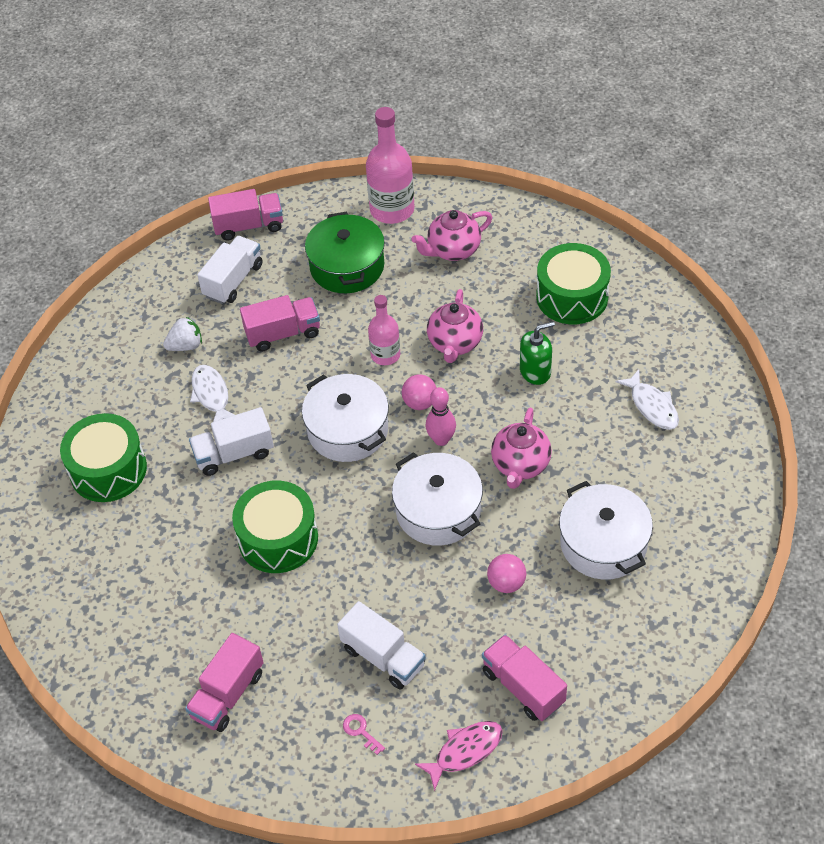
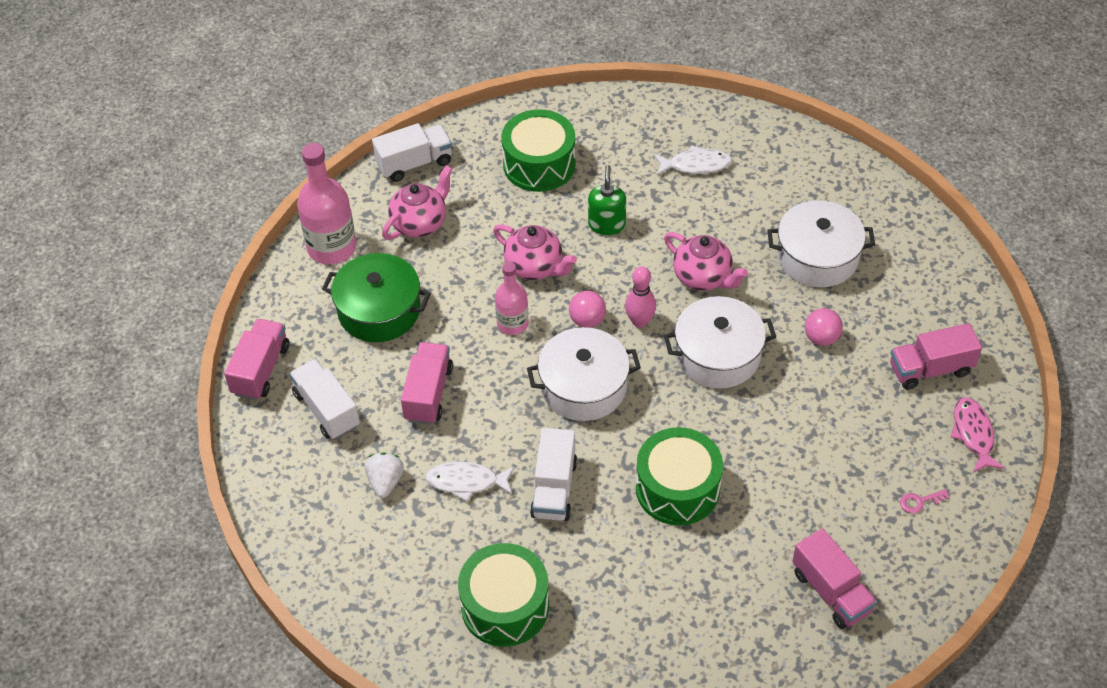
camera: 65 degrees left, 0 degrees up
(383, 657) = (851, 456): white truck -> white truck (414, 163)
(453, 250) = (420, 223): pink teapot -> pink teapot turned 135 degrees counterclockwise

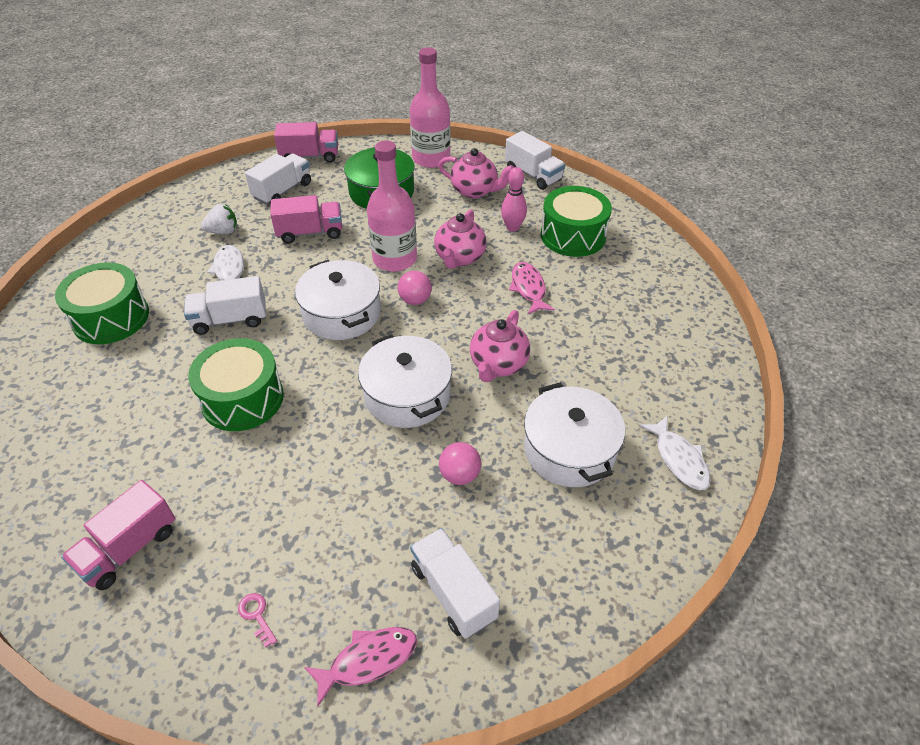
camera: 70 degrees right, 5 degrees down
(512, 323) = (395, 259): pink bottle -> pink bottle, size x1.62
(606, 224) = (528, 288): green soap dispenser -> pink fish
(640, 321) = (427, 333): pink bowling pin -> pink bowling pin (512, 227)
(695, 165) = (636, 330): white fish -> white fish (679, 459)
(930, 369) = (453, 592): pink truck -> white truck

